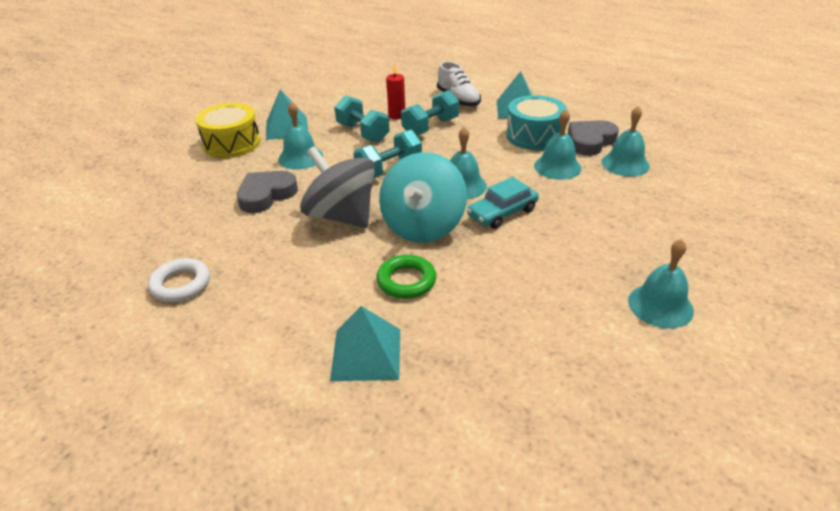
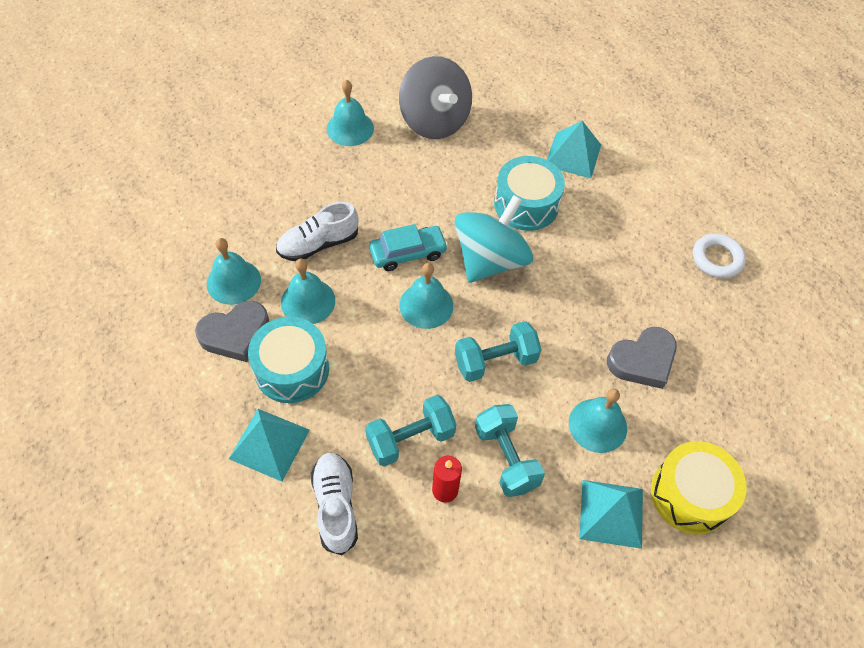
camera: 165 degrees left, 20 degrees up
(341, 216) = (565, 299): grey spinning top -> grey spinning top (434, 121)
(406, 281) = (526, 204): green ring -> turquoise drum
(585, 200) = (318, 244): none -> white shoe

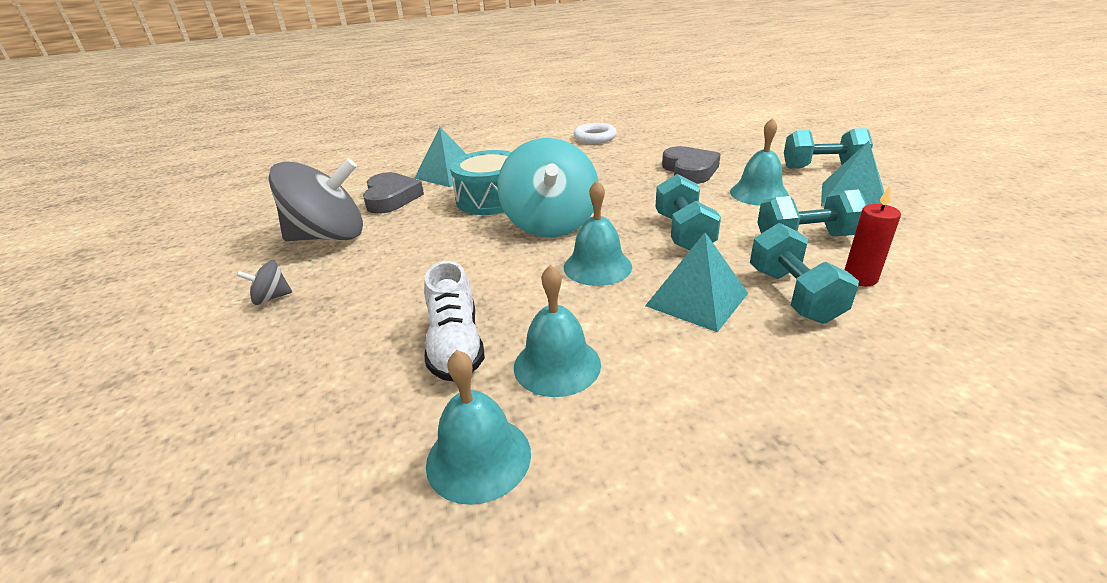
camera: 70 degrees left, 25 degrees down
(235, 334) = (598, 464): grey heart -> grey heart (391, 198)
(269, 444) = (831, 434): turquoise pyramid -> turquoise pyramid (697, 299)
(292, 369) = (682, 394): turquoise drum -> none
(335, 506) = (921, 368): white shoe -> none
(350, 128) = (271, 298): turquoise bell -> grey spinning top
(408, 253) = (514, 272): turquoise car -> none
(490, 260) = (550, 223): turquoise spinning top -> turquoise spinning top turned 150 degrees counterclockwise
(690, 495) = (822, 167): yellow drum -> turquoise dumbbell

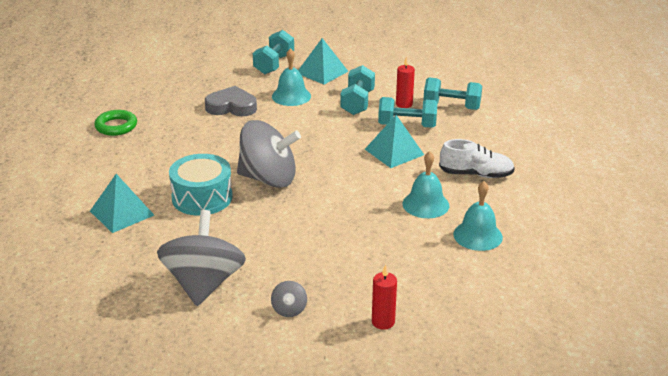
camera: 75 degrees left, 0 degrees up
(222, 383) = (383, 322): none -> red candle
(391, 198) = (149, 248): grey heart -> none
(455, 345) = (391, 234): white shoe -> white shoe (476, 174)
(550, 223) = (268, 179): turquoise spinning top -> grey spinning top
(595, 137) = (116, 126): white ring -> green ring
(597, 266) = (340, 173): turquoise bell -> none
(683, 233) = (322, 135): turquoise dumbbell -> turquoise dumbbell (451, 107)

